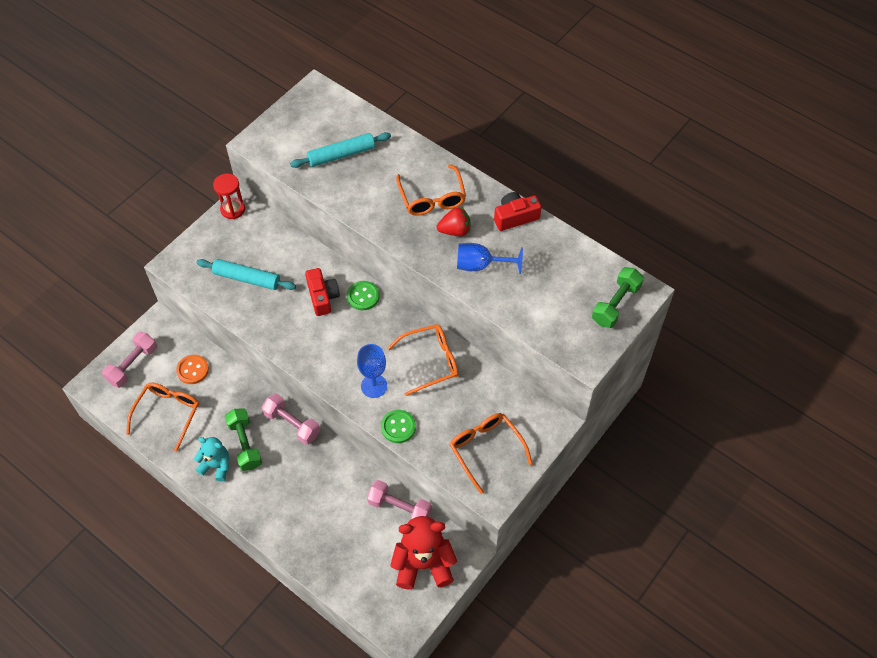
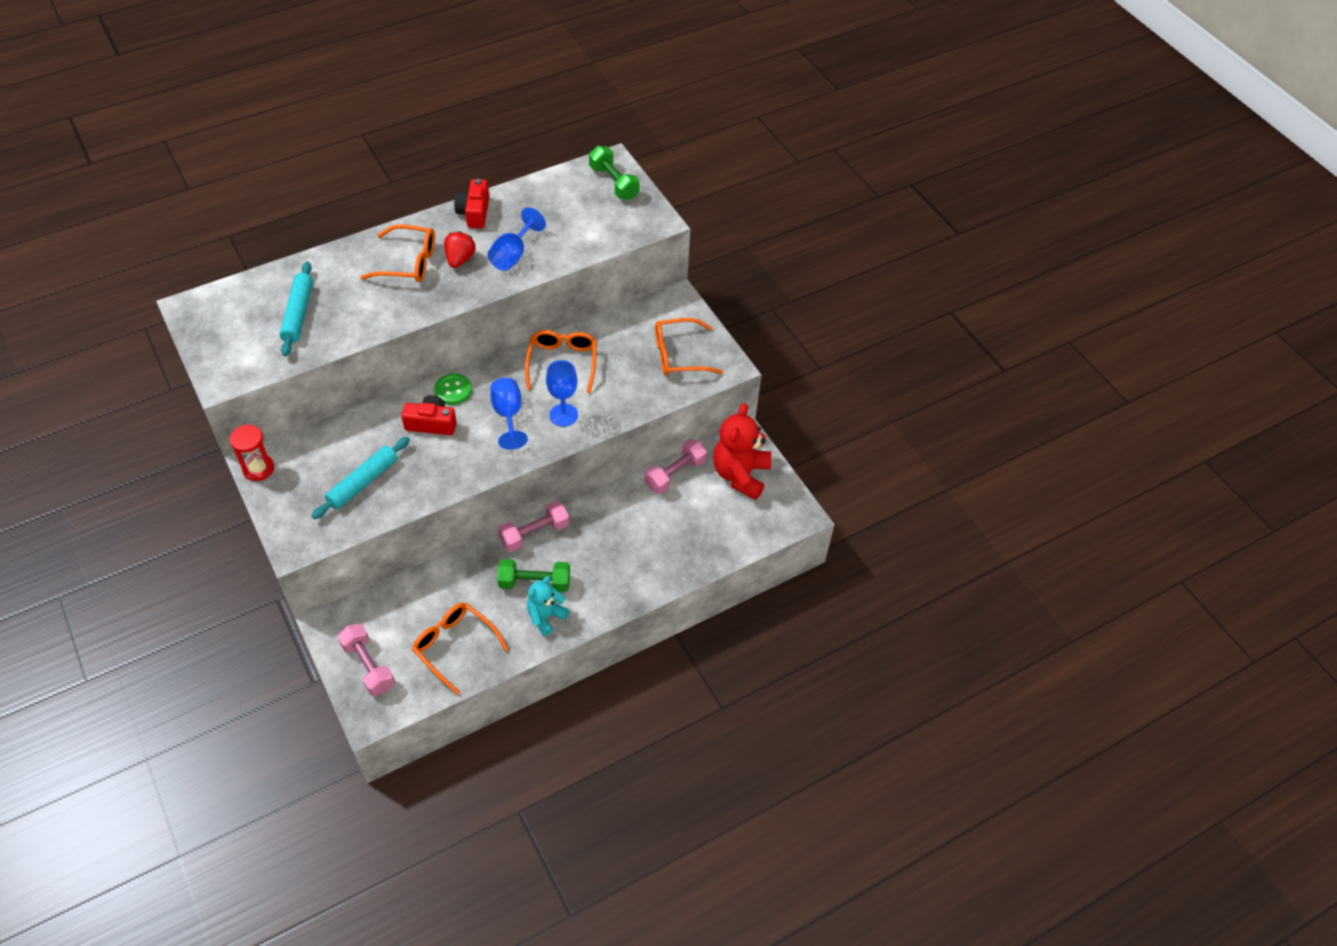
camera: 70 degrees left, 5 degrees down
(192, 370) = (413, 607): orange button -> none
(355, 346) = (508, 415): none -> blue goblet
(398, 427) = (620, 411): green button -> none

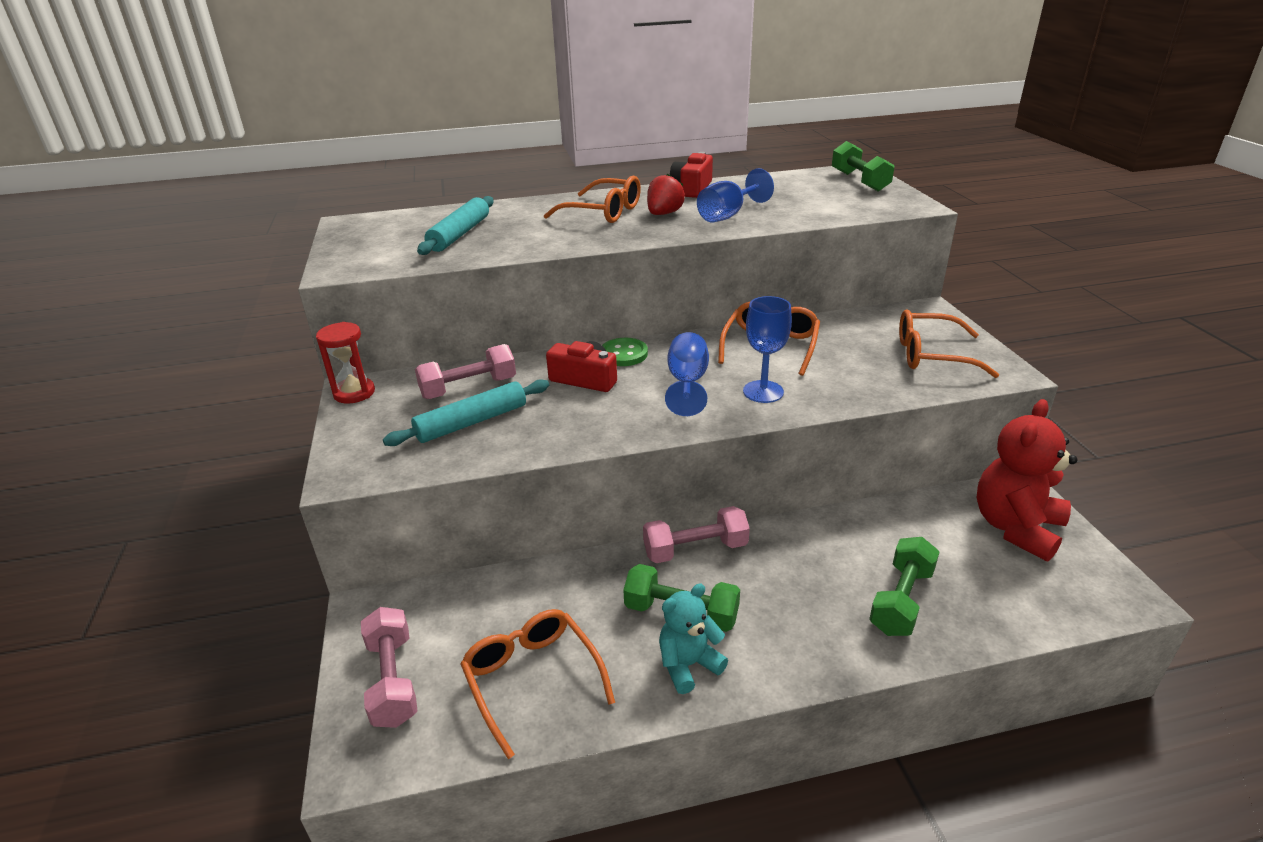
camera: 20 degrees right, 20 degrees down
(668, 545) = (901, 600): none -> green dumbbell
(675, 474) = (912, 512): pink dumbbell -> pink dumbbell (469, 388)

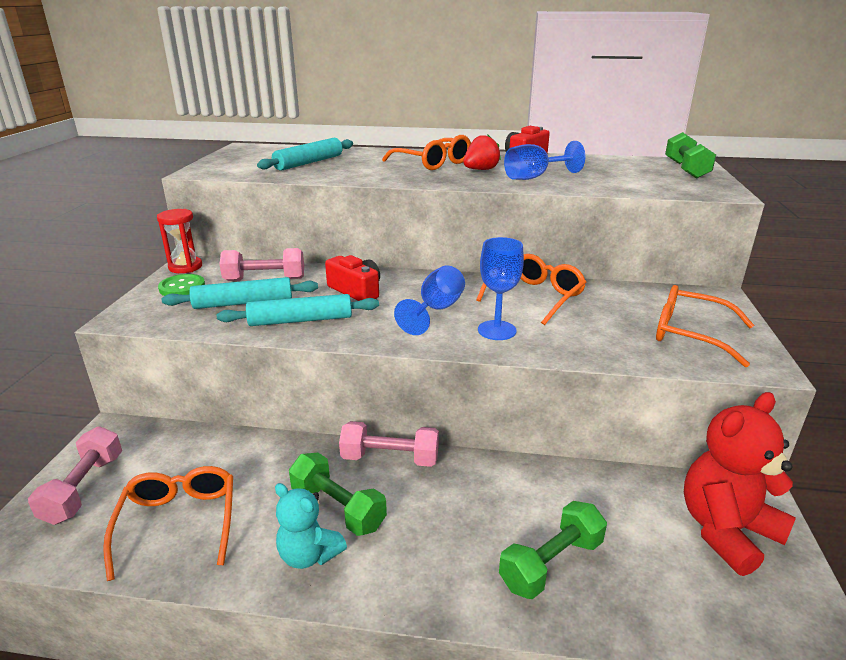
camera: 20 degrees right, 5 degrees down
(556, 427) = (300, 320): none -> turquoise rolling pin
(624, 354) = (404, 279): green button -> green button (182, 287)
(688, 665) = (309, 555): turquoise teddy bear -> turquoise teddy bear turned 135 degrees counterclockwise

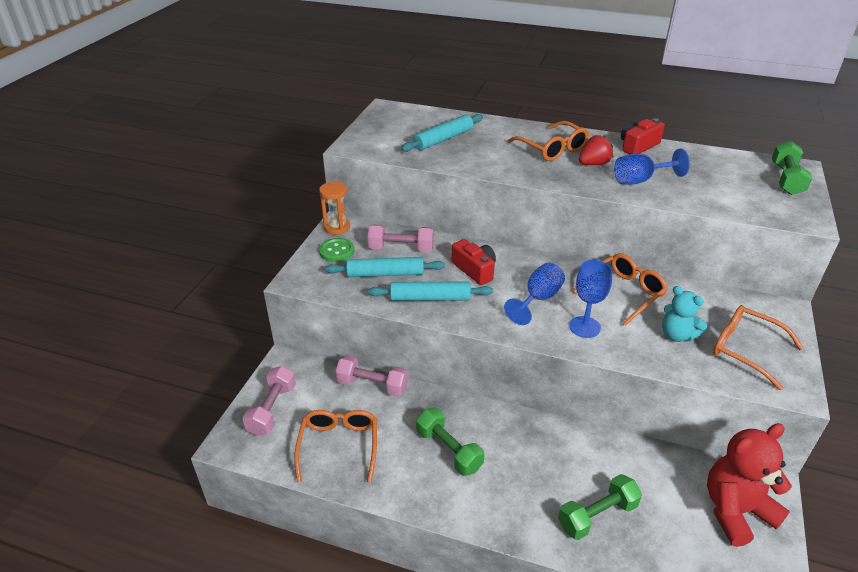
camera: 10 degrees right, 10 degrees up
(185, 267) = (337, 227): red hourglass -> orange hourglass
(309, 555) = (428, 483): turquoise teddy bear -> turquoise teddy bear (677, 335)
(390, 458) = (489, 414): pink dumbbell -> pink dumbbell (372, 385)

